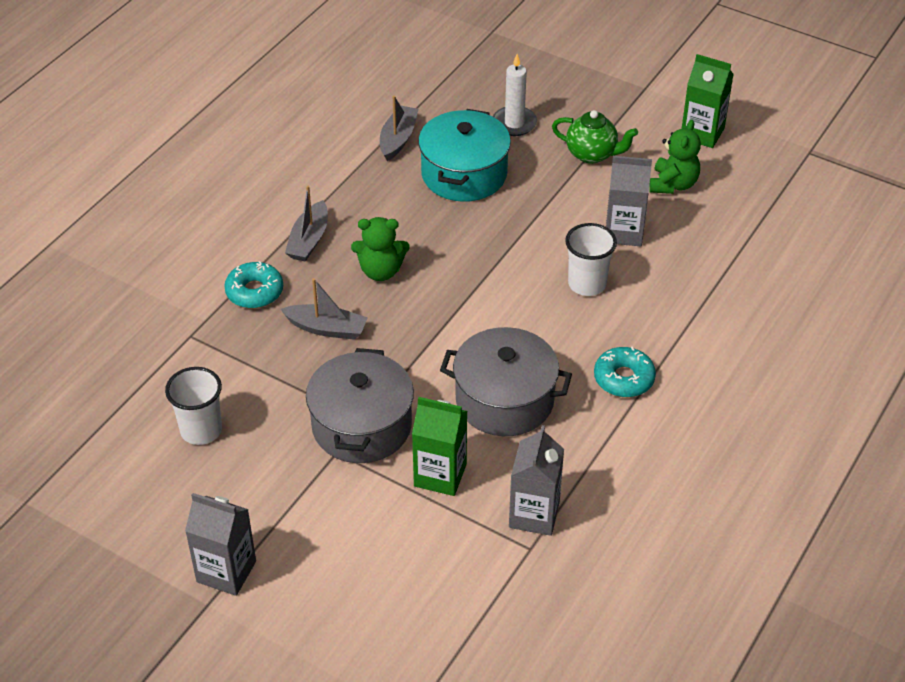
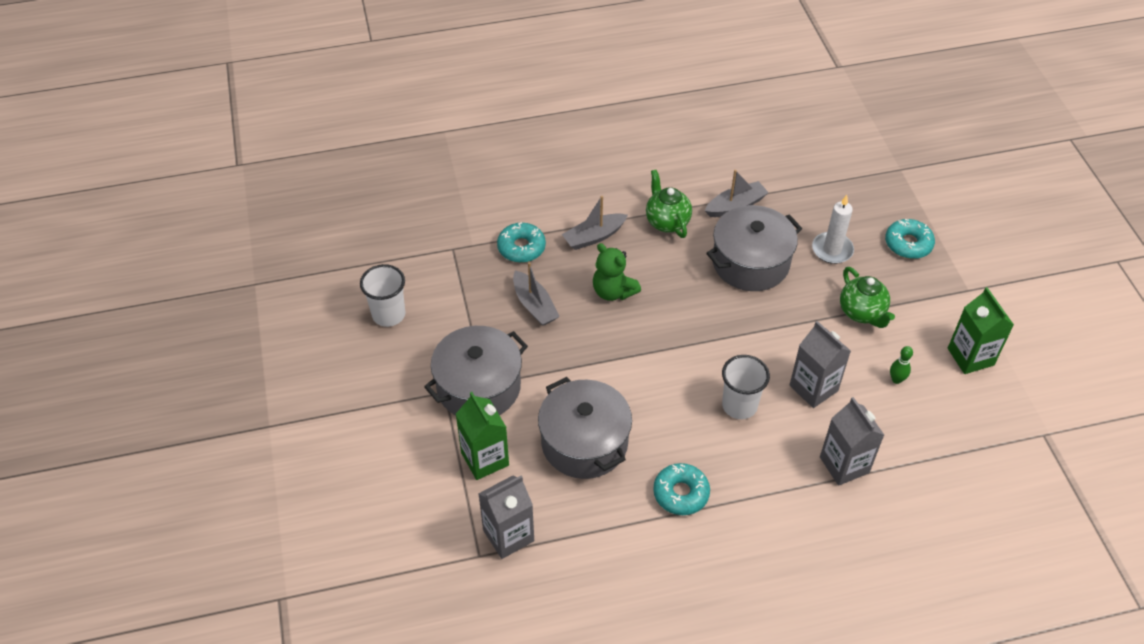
camera: 45 degrees right, 5 degrees up
(226, 571) = (300, 415): grey carton -> grey carton (844, 465)
(356, 188) = (667, 222): none -> green teapot
(464, 174) = (750, 262): turquoise pot -> grey pot
(564, 83) = (908, 244): none -> turquoise donut
(673, 184) = (896, 379): green teddy bear -> green bowling pin

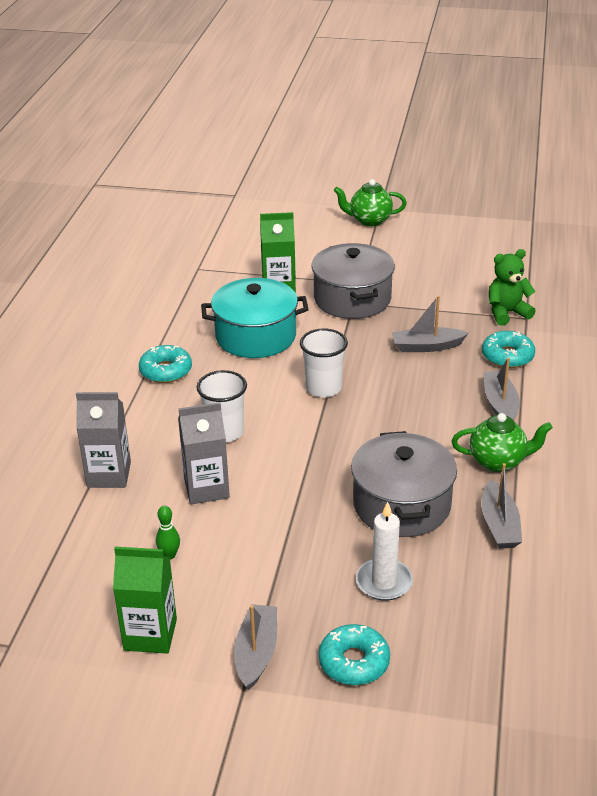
camera: 115 degrees right, 15 degrees down
(388, 314) = (461, 272): white cup -> white cup (323, 388)
(508, 535) = (203, 283): grey carton -> none
(584, 442) = (256, 336): grey pot -> turquoise pot
(613, 291) = (416, 396): green teddy bear -> green teddy bear (507, 313)
(862, 313) = (274, 567): green teapot -> green teapot (369, 220)
(939, 294) = (256, 653): none -> grey boat

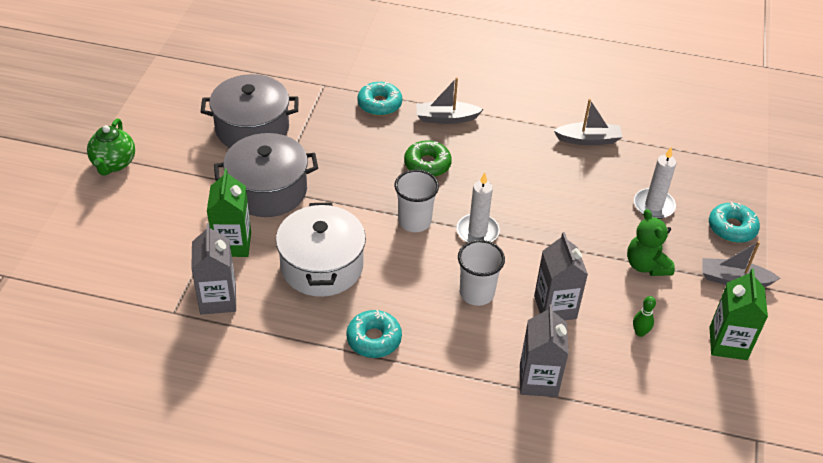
camera: 90 degrees left, 10 degrees up
(212, 287) = (218, 299): none -> grey carton
(256, 336) = (322, 266): turquoise pot -> white pot
(314, 431) = (477, 231): none -> white candle
(402, 505) = (569, 187): grey pot -> grey pot (252, 128)
(415, 393) = (427, 164): none -> green donut
(426, 346) = (358, 149): grey boat -> none
(498, 461) = (517, 130): green teapot -> none
(507, 313) = (314, 94): green teddy bear -> green teddy bear (646, 265)

